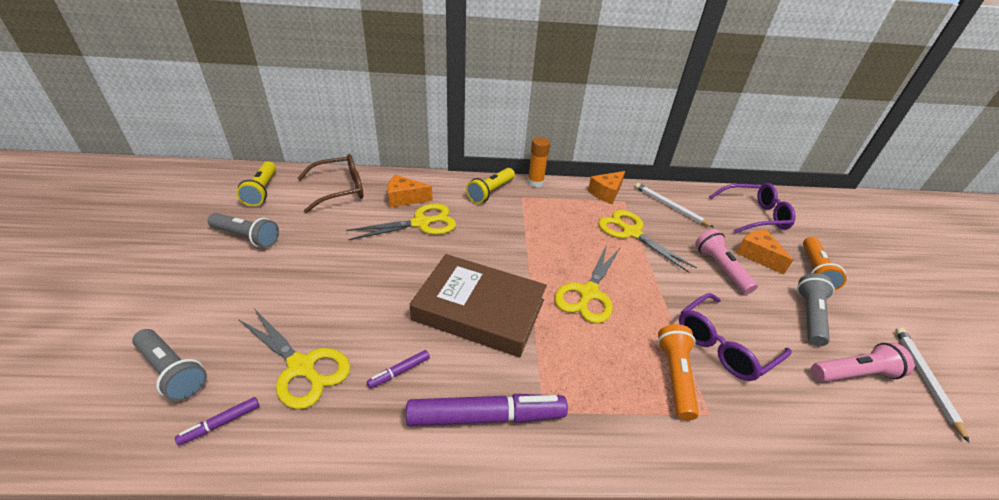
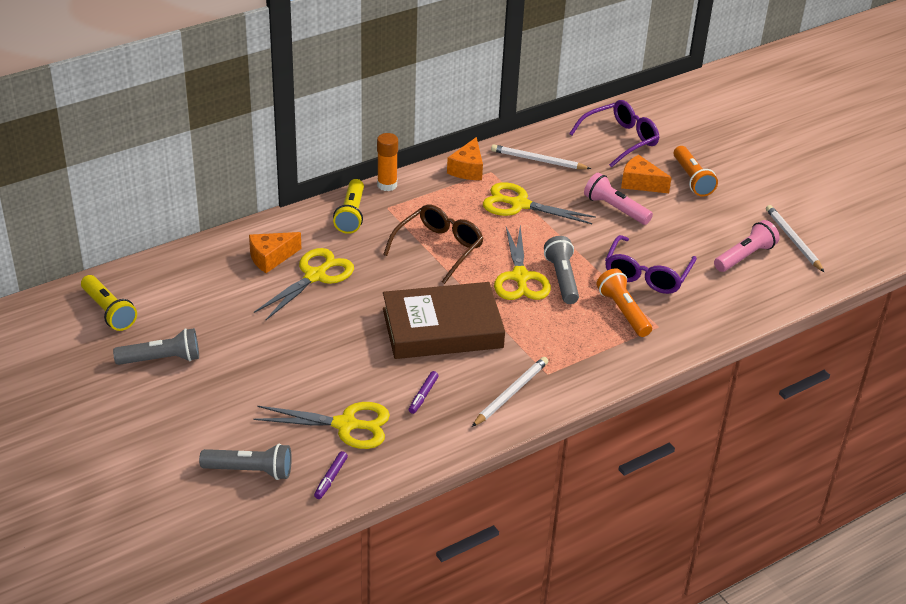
camera: 30 degrees left, 0 degrees up
(340, 189) = (191, 276): brown glasses -> brown glasses (439, 248)
(486, 416) = (510, 393): purple marker -> white pencil
(809, 316) = (701, 223): grey flashlight -> grey flashlight (562, 278)

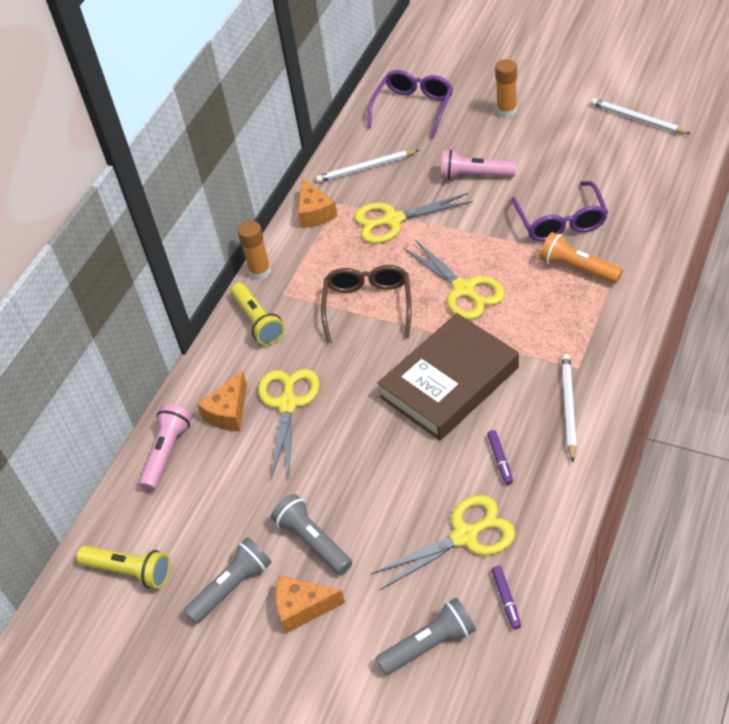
camera: 25 degrees left, 10 degrees up
(562, 278) = (498, 269): grey flashlight -> grey flashlight (313, 541)
(640, 183) = (470, 139): orange cheese -> orange cheese (302, 608)
(692, 179) = (506, 111): orange flashlight -> orange glue stick
(745, 256) = (617, 157): pink flashlight -> pink flashlight (167, 453)

